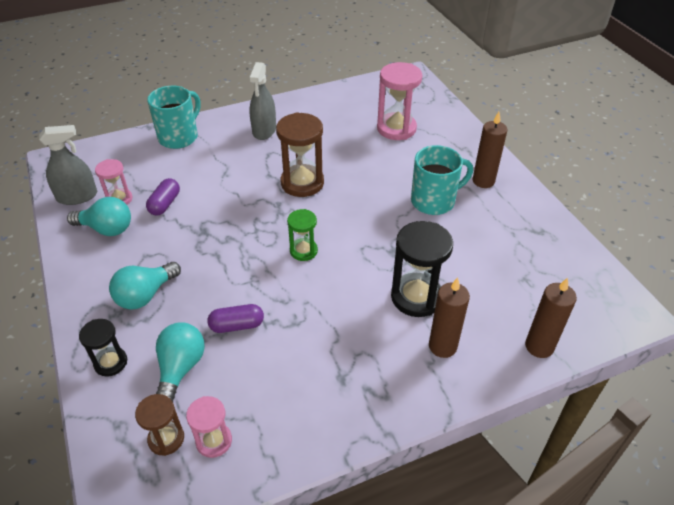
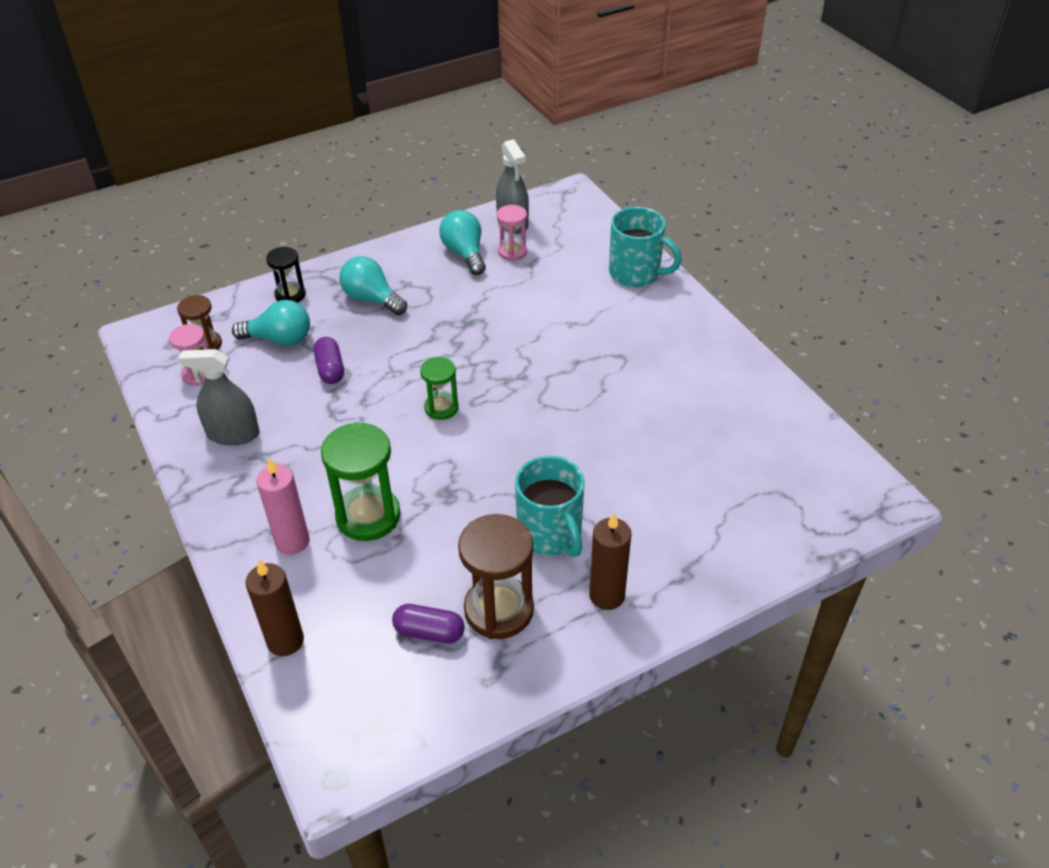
camera: 85 degrees right, 0 degrees up
(106, 229) = (465, 253): turquoise light bulb -> turquoise light bulb turned 150 degrees clockwise
(165, 204) = (509, 286): purple capsule -> purple capsule (429, 632)
(264, 130) = (671, 345): grey spray bottle -> grey spray bottle (233, 434)
(302, 183) = (566, 394): brown hourglass -> brown hourglass (499, 610)
(396, 128) = (716, 486): pink hourglass -> none
(416, 297) = (368, 516): black hourglass -> green hourglass
(442, 346) = (292, 541): brown candle -> pink candle

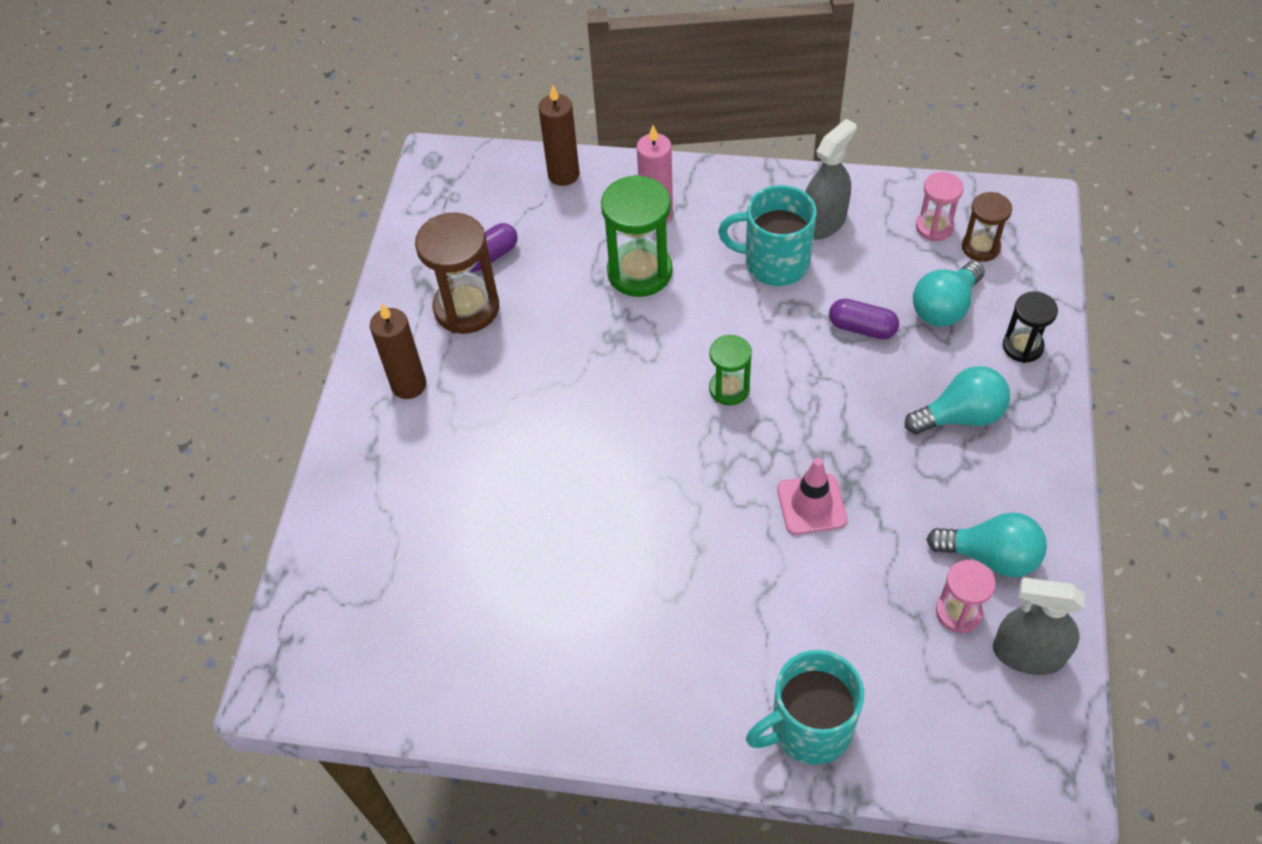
camera: 130 degrees right, 10 degrees up
(497, 331) = (811, 504): none -> pink traffic cone
(550, 534) = (503, 385): turquoise mug -> turquoise mug (774, 263)

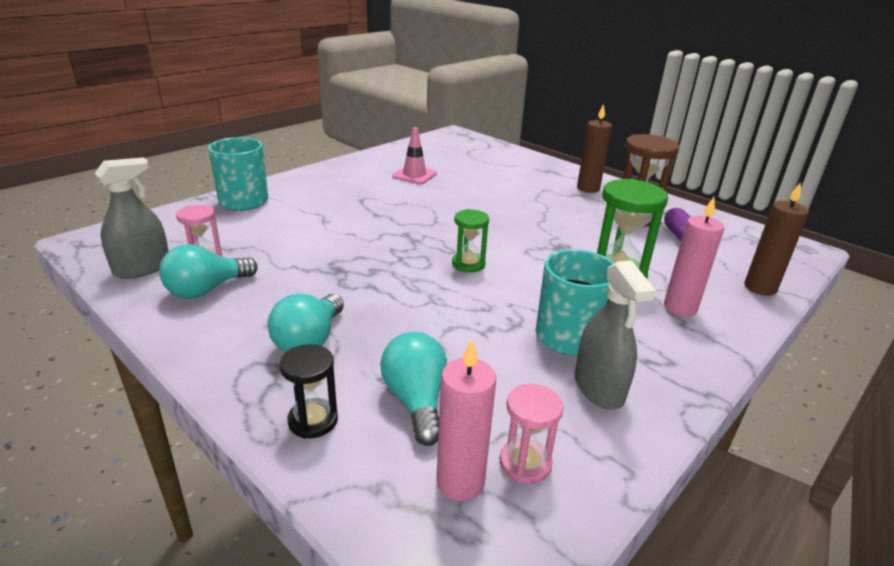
camera: 120 degrees right, 25 degrees down
(811, 504) = (346, 252): pink traffic cone -> pink traffic cone (414, 175)
(862, 328) = (451, 342): purple capsule -> none
(980, 247) = (460, 482): brown hourglass -> pink candle

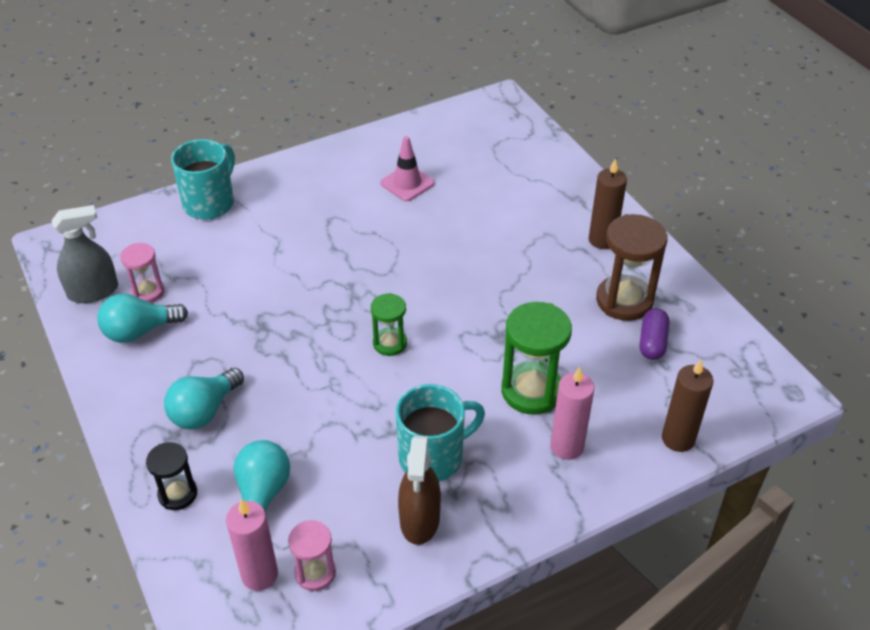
camera: 20 degrees right, 15 degrees up
(599, 388) = (420, 519): grey spray bottle -> brown spray bottle

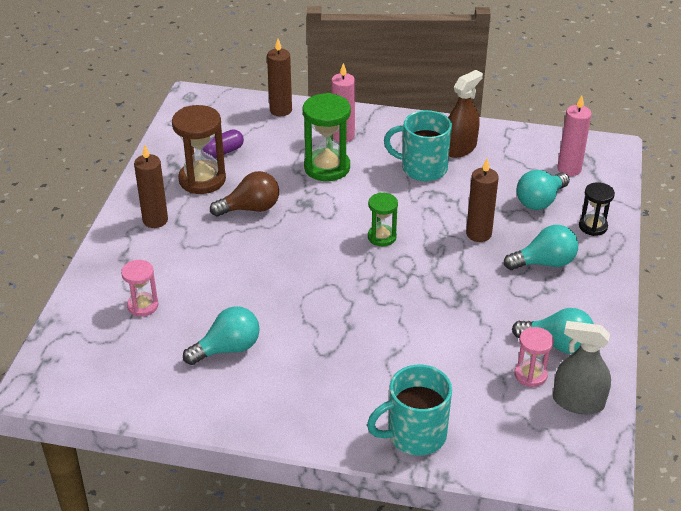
camera: 140 degrees left, 5 degrees down
(298, 405) = (478, 234): none -> brown candle
(315, 573) = (537, 156): pink hourglass -> pink hourglass (143, 306)
(407, 183) = (227, 349): pink traffic cone -> turquoise light bulb
(541, 299) = (250, 208): none -> brown light bulb

